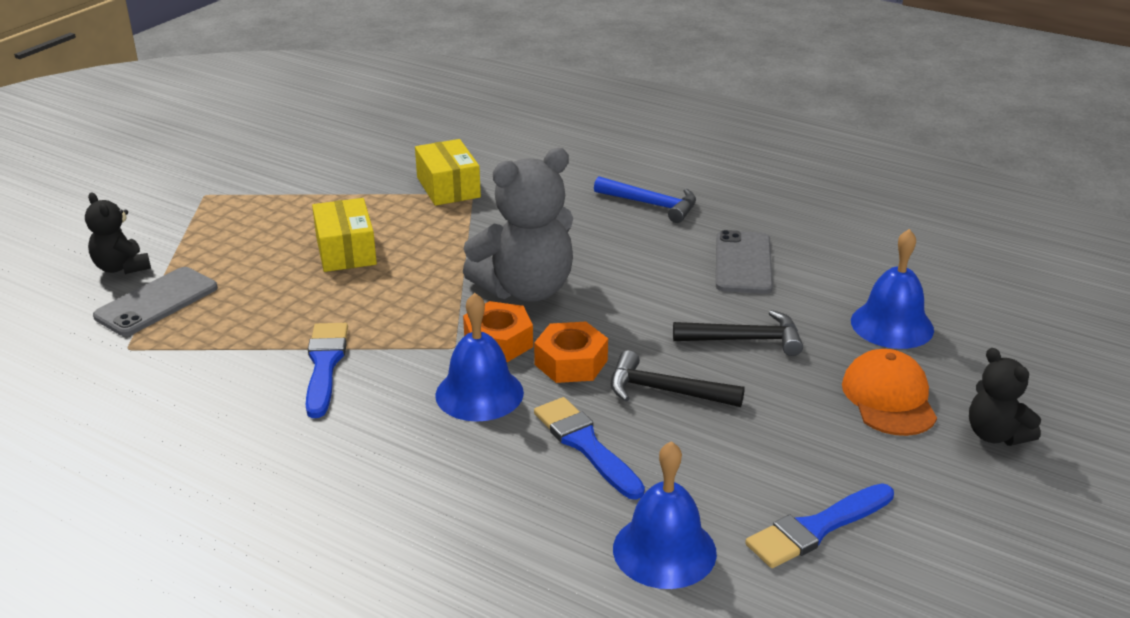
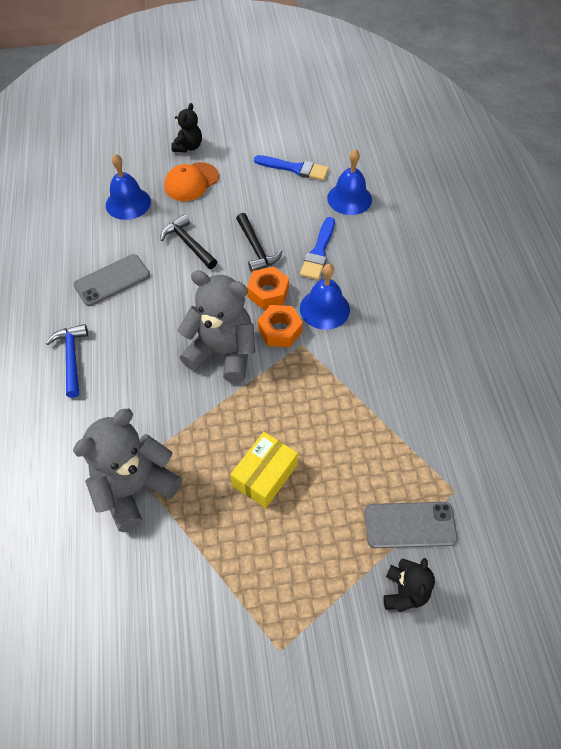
camera: 130 degrees left, 25 degrees up
(325, 365) = (369, 385): blue brush -> none
(448, 187) = (135, 488): yellow box -> grey teddy bear

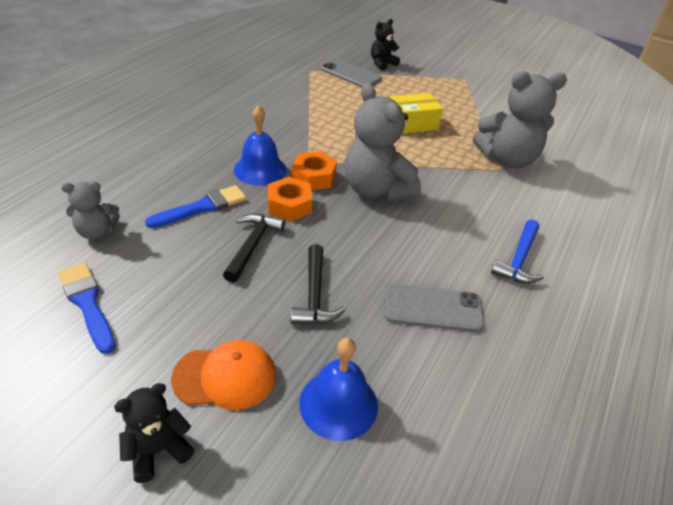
camera: 145 degrees left, 15 degrees down
(349, 198) = (96, 232): blue bell -> grey teddy bear

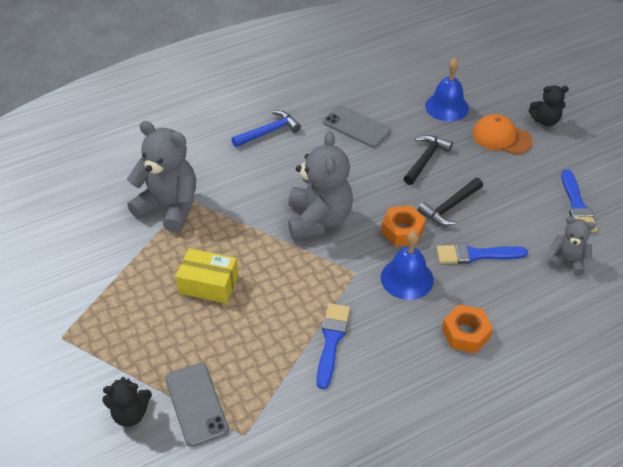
camera: 145 degrees left, 5 degrees up
(292, 118) = (331, 341): none -> blue brush
(313, 177) = (363, 252): orange nut -> orange nut (465, 333)

